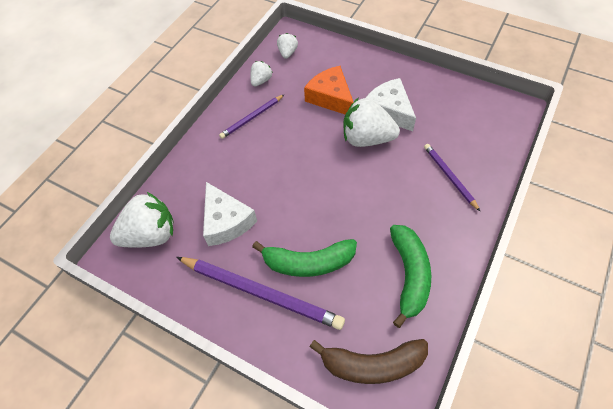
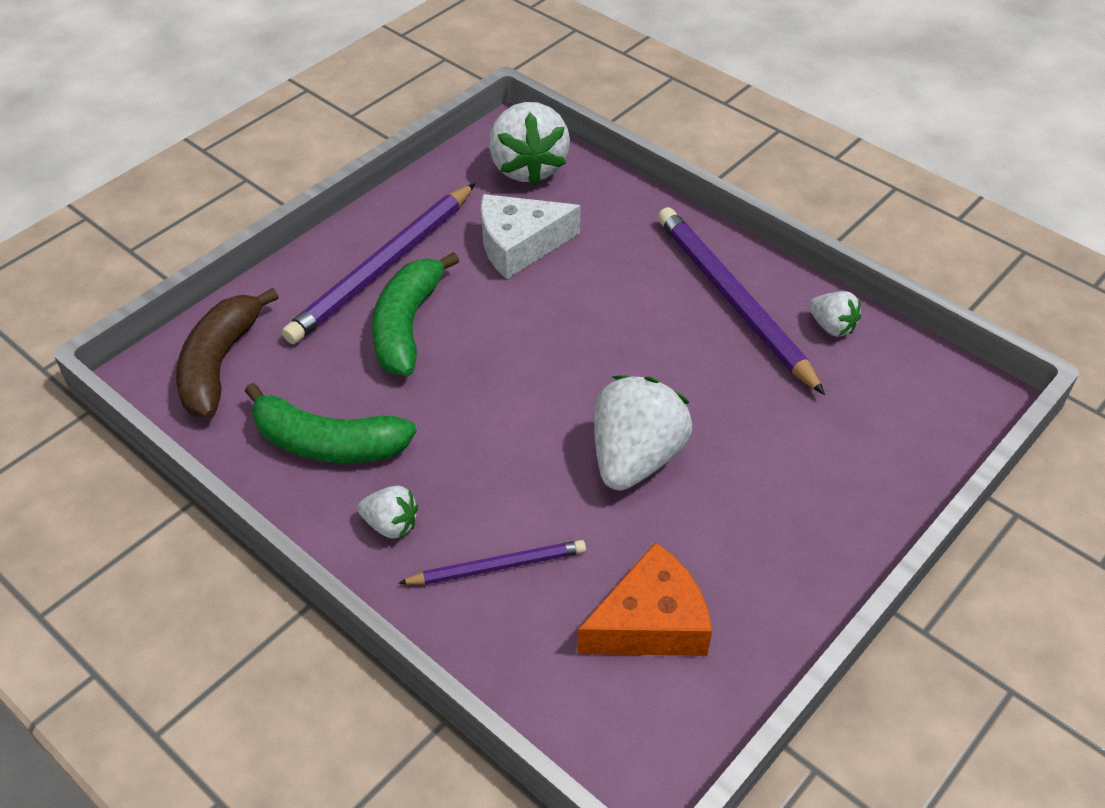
camera: 100 degrees right, 10 degrees down
(252, 118) = (733, 301): purple pencil -> purple pencil, size x1.82
(287, 53) = (912, 380): white strawberry -> white strawberry (391, 525)
(331, 97) = (761, 425): orange cheese -> orange cheese (651, 622)
(389, 110) = (701, 515): white cheese -> none

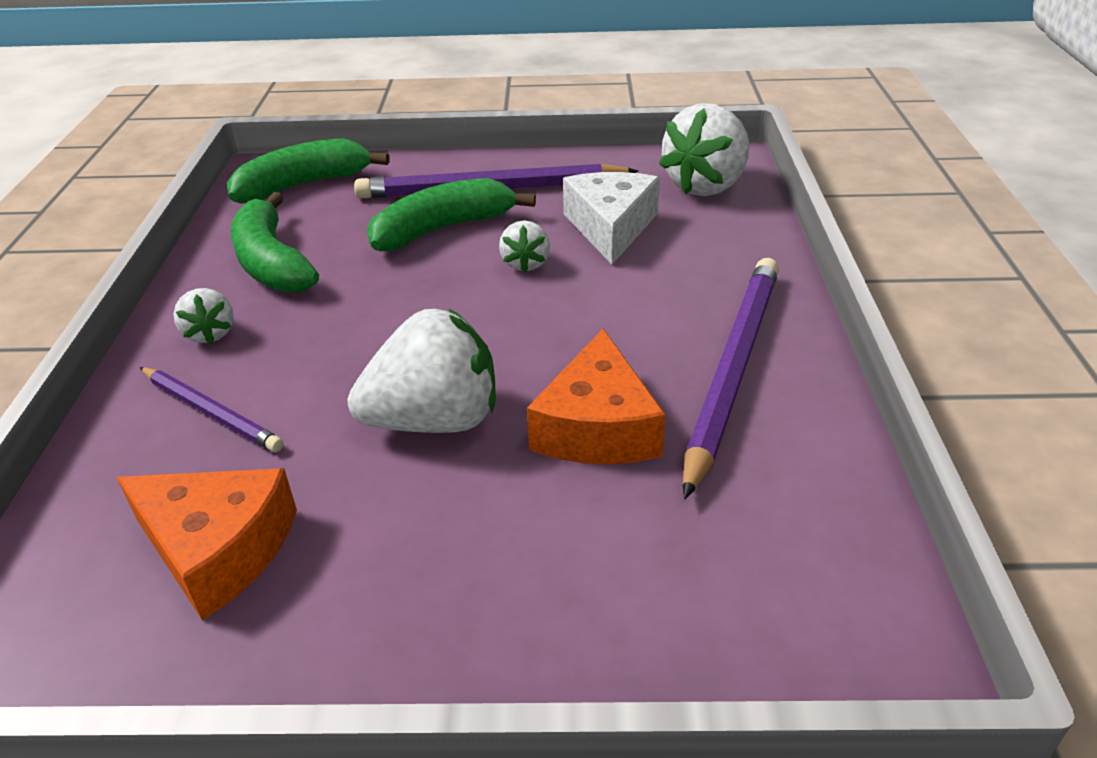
camera: 50 degrees right, 10 degrees down
(219, 364) = (304, 185): brown banana -> green banana
(519, 245) = (611, 227): white cheese -> white cheese turned 60 degrees clockwise
(721, 390) = (597, 427): none -> orange cheese
(832, 326) = (806, 455): white strawberry -> white strawberry (526, 263)

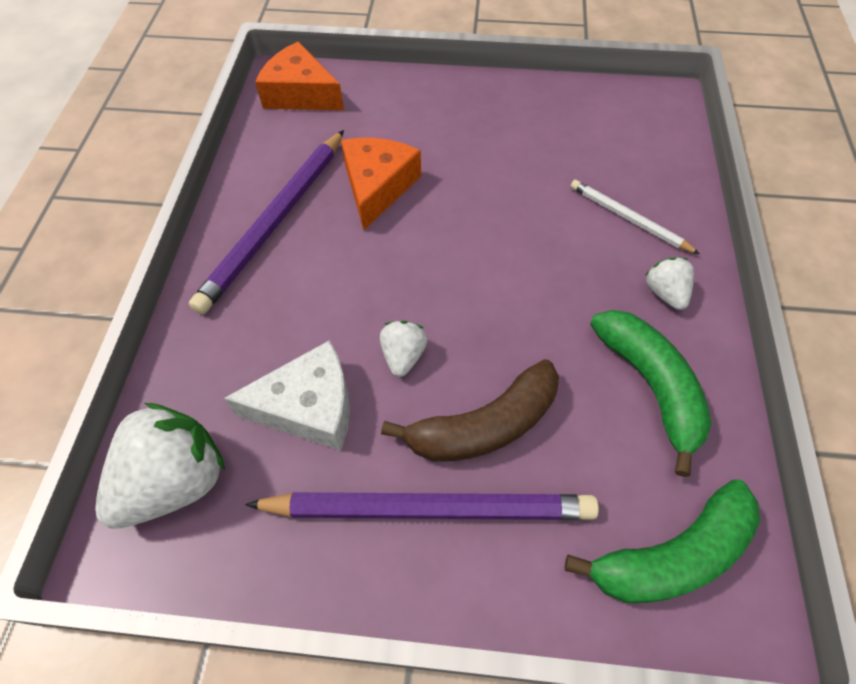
camera: 175 degrees left, 20 degrees up
(211, 411) = (628, 219): purple pencil -> white pencil
(218, 549) = (585, 136): orange cheese -> orange cheese (300, 94)
(435, 421) = (478, 199): white strawberry -> none
(443, 229) = (484, 425): green banana -> brown banana
(611, 227) = (309, 407): white cheese -> white cheese turned 105 degrees counterclockwise

